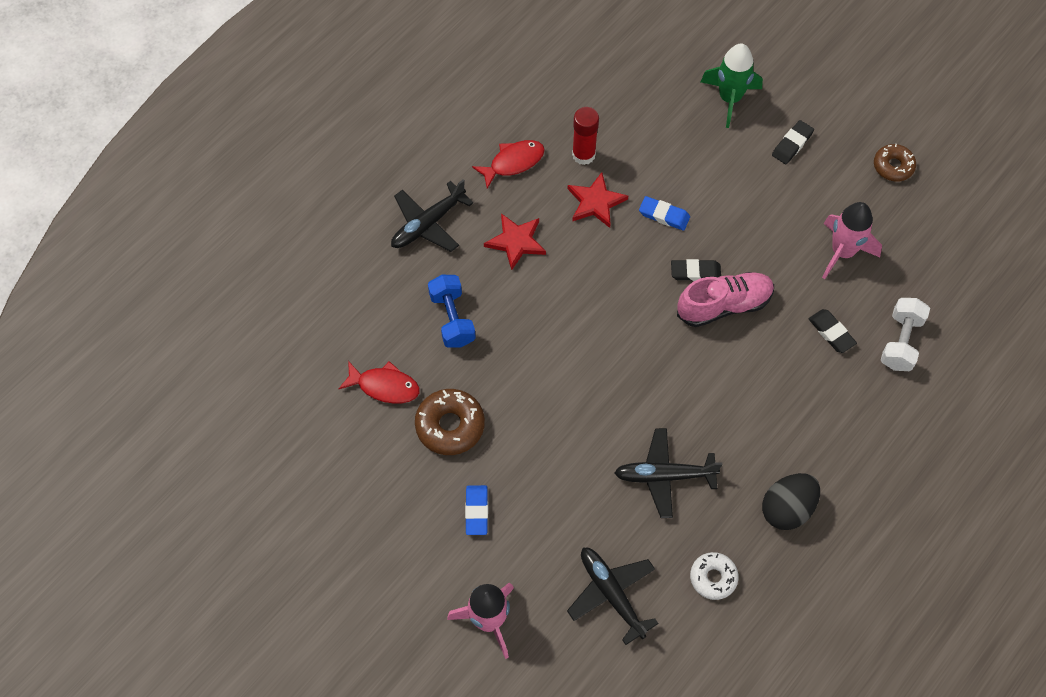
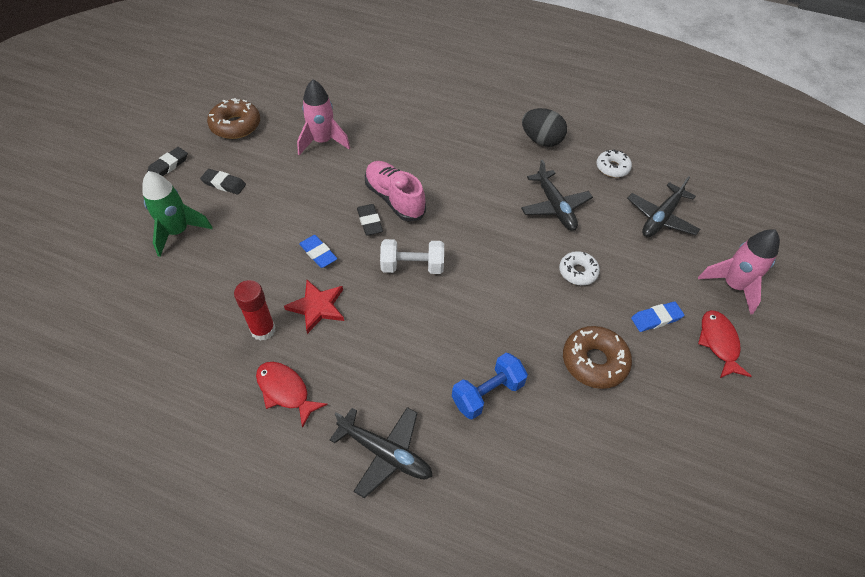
camera: 110 degrees left, 10 degrees down
(384, 386) = (586, 432): red fish -> red fish (718, 343)
(516, 242) = (381, 361): red star -> none
(561, 459) = (578, 272): none -> white donut
(664, 215) = (318, 253): blue eraser -> blue eraser turned 45 degrees counterclockwise
(831, 332) = (395, 138): black eraser -> black eraser (168, 165)
(893, 166) = (236, 125): brown donut -> brown donut, size x1.53
(900, 342) = (388, 105): white dumbbell -> white dumbbell (412, 266)

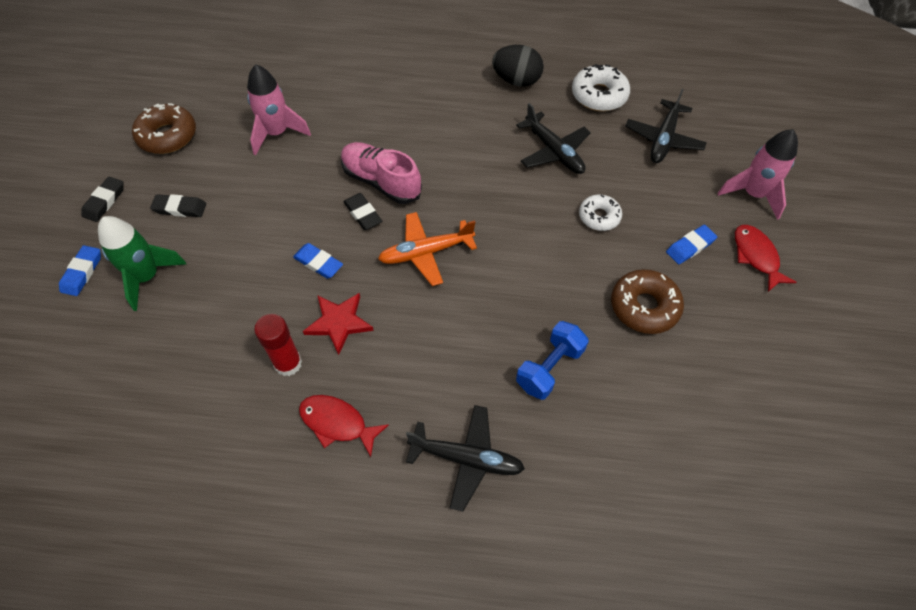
camera: 15 degrees left, 5 degrees up
(130, 217) = (82, 273): none -> blue eraser
(412, 266) = (426, 252): white dumbbell -> orange plane
(612, 168) = (599, 95): white donut -> white donut, size x1.53

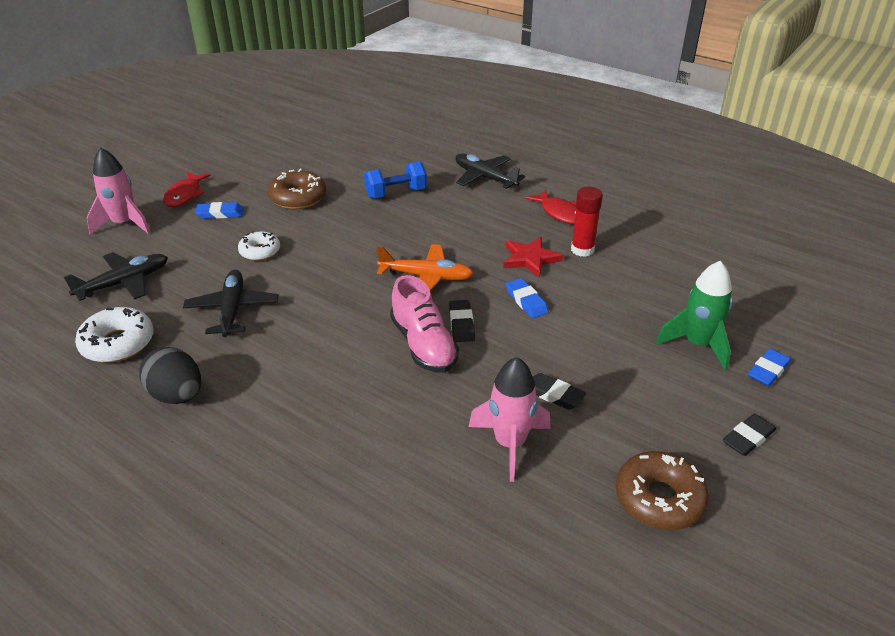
camera: 150 degrees left, 20 degrees down
(180, 208) = (654, 397): black eraser -> black eraser (553, 394)

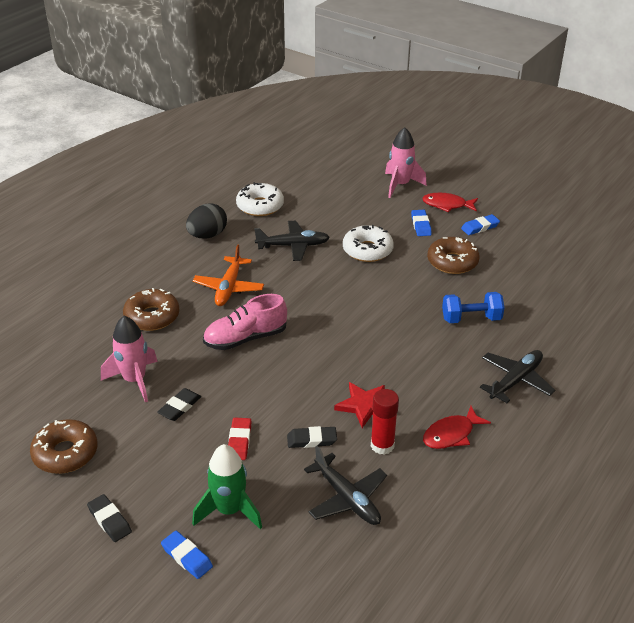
camera: 90 degrees right, 0 degrees up
(124, 283) = (325, 197): black plane -> black plane (346, 498)
(260, 251) = (367, 250): white donut -> white donut, size x1.53
(372, 440) = (152, 316): none -> brown donut
(396, 193) = (471, 319): blue dumbbell -> blue dumbbell turned 75 degrees counterclockwise
(426, 277) = (334, 339): orange plane -> orange plane (229, 287)
(461, 324) = (269, 359): black eraser -> black eraser (312, 440)
(526, 301) = (298, 399): blue eraser -> blue eraser (480, 227)
(599, 342) = (239, 441): none -> red eraser

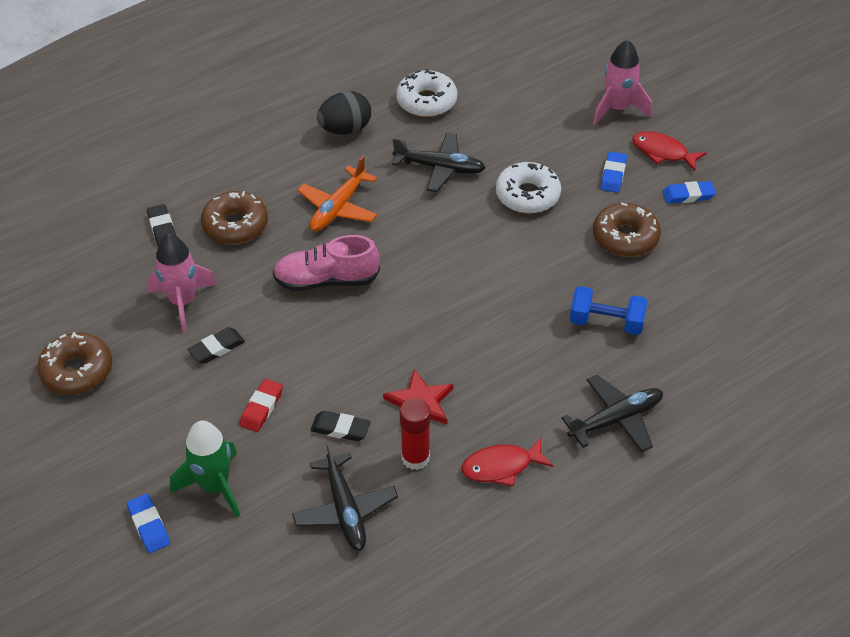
camera: 20 degrees right, 10 degrees up
(109, 520) = (90, 461): black eraser -> black eraser (162, 229)

